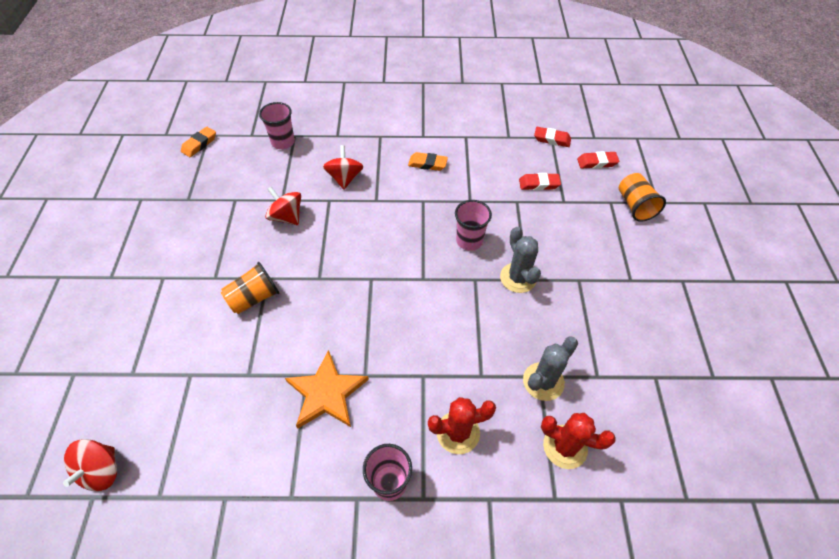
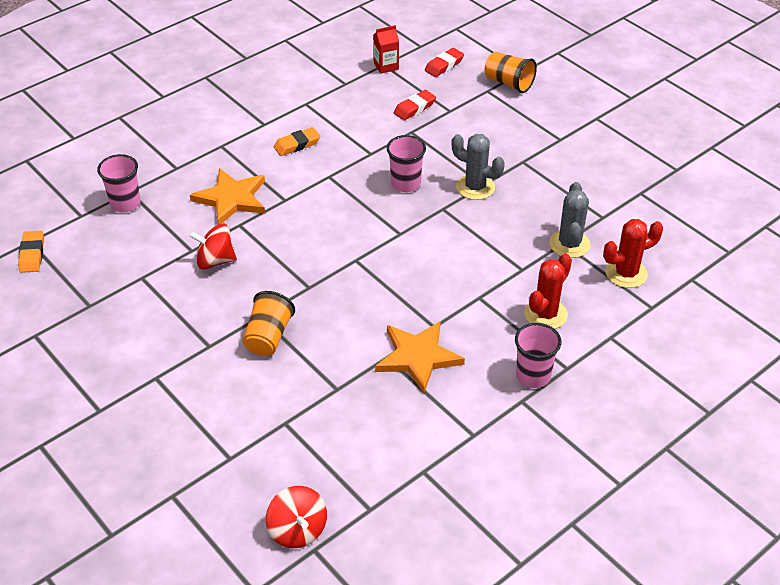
camera: 40 degrees left, 10 degrees down
(344, 178) = (231, 199): red spinning top -> orange star
(552, 139) = (386, 66): red eraser -> red carton

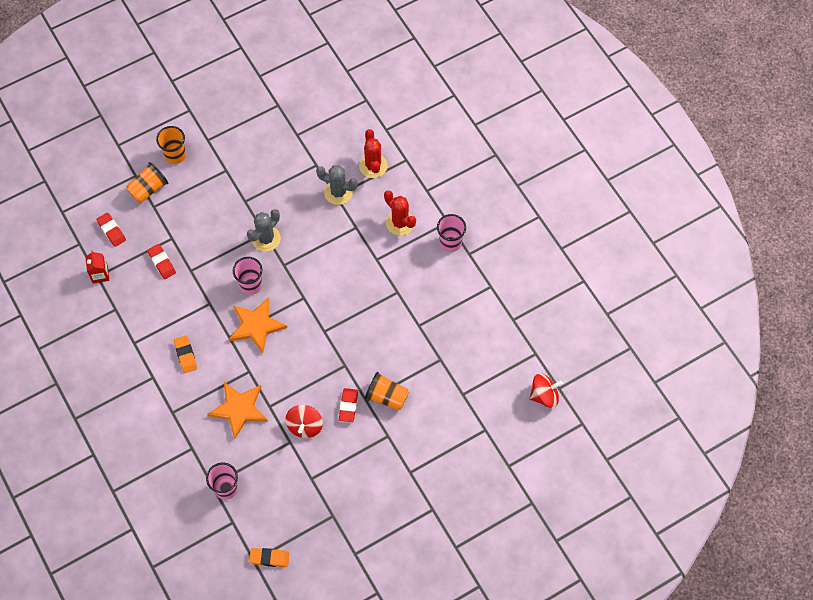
camera: 80 degrees left, 20 degrees up
(249, 299) = (348, 406): none -> red eraser
(418, 357) = (422, 306): orange star -> orange star (256, 326)
(563, 96) = (175, 155): none -> orange cup

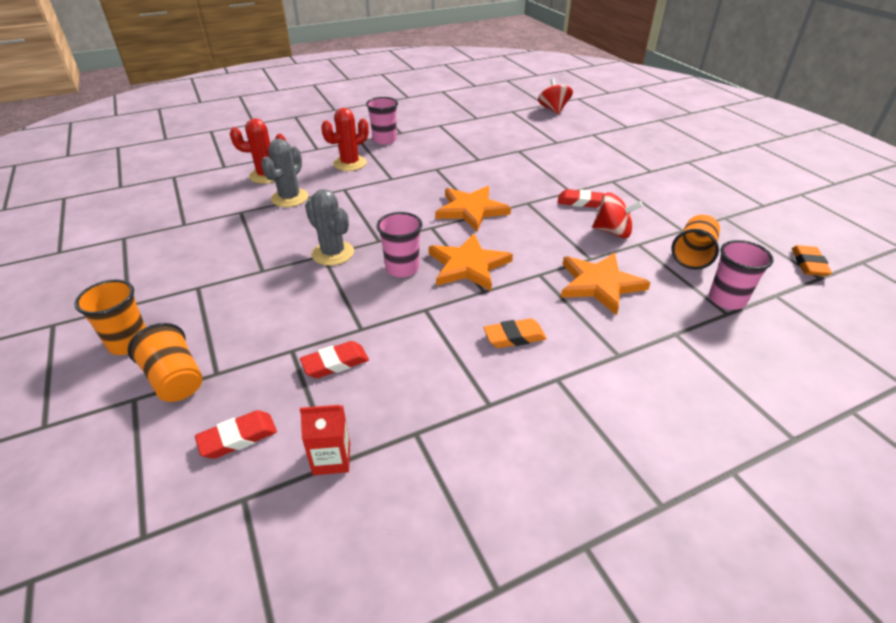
camera: 85 degrees left, 25 degrees down
(330, 324) = (471, 210): none -> orange star
(387, 397) = (565, 179): orange cup -> orange cup (693, 255)

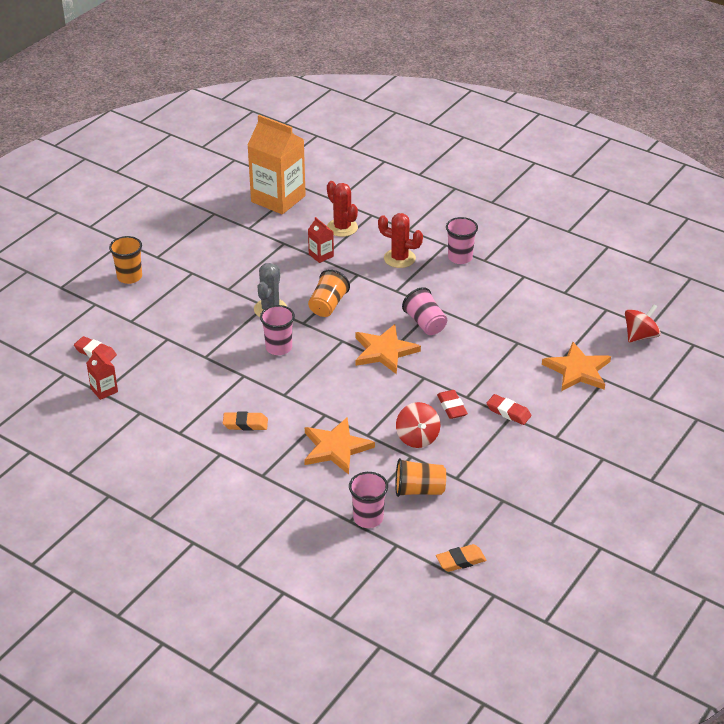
camera: 60 degrees right, 0 degrees up
(169, 193) = (278, 199): none -> orange carton
(175, 379) = (116, 309): orange cup -> orange cup (328, 305)
(290, 198) = (321, 255): grey cactus -> red carton
(335, 363) = (169, 360): red eraser -> red eraser (508, 412)
(453, 179) = (425, 323): none -> pink cup
(468, 265) = (307, 377): orange star -> orange star (578, 370)
(514, 337) = (245, 424): orange eraser -> orange eraser turned 45 degrees counterclockwise

